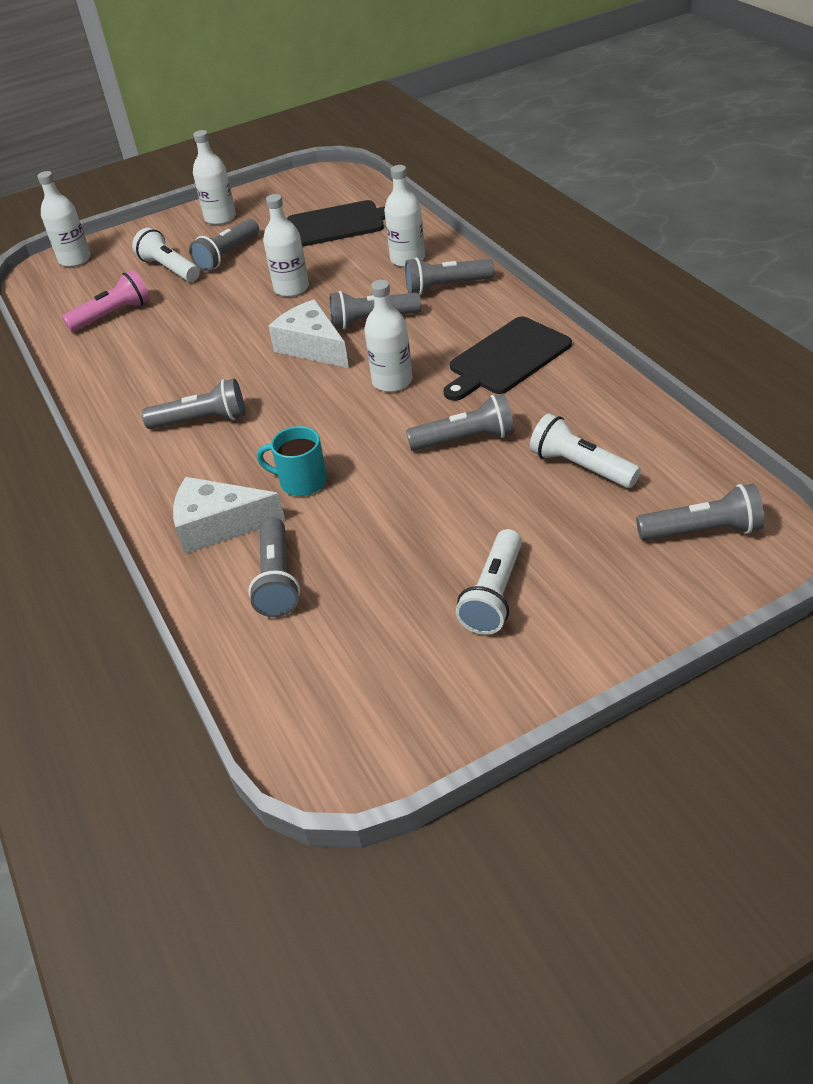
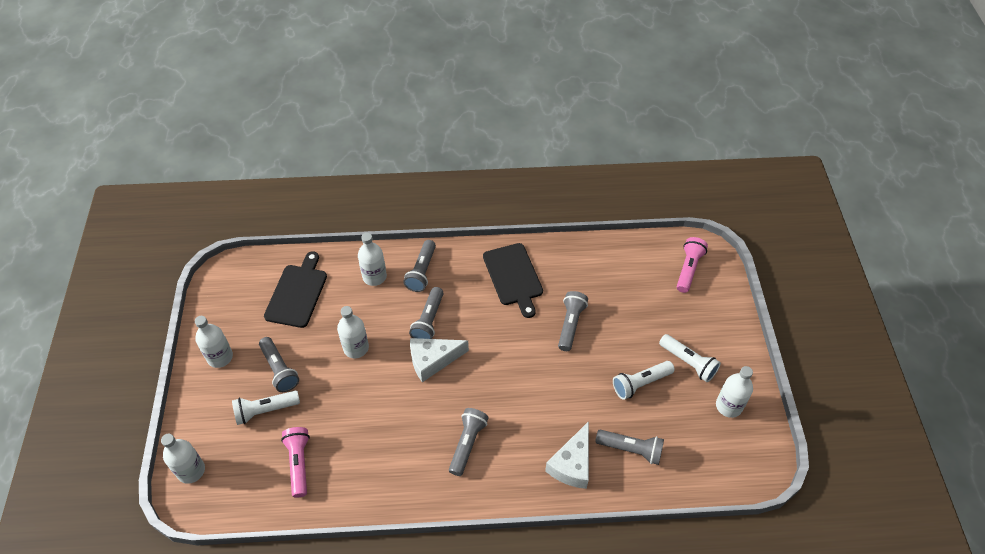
camera: 70 degrees left, 10 degrees up
(301, 481) = (558, 411): turquoise mug -> none
(392, 381) = (497, 335): white bottle -> white bottle (728, 406)
(581, 466) = (620, 289): white flashlight -> white flashlight (640, 383)
(702, 531) = (688, 269): grey flashlight -> pink flashlight

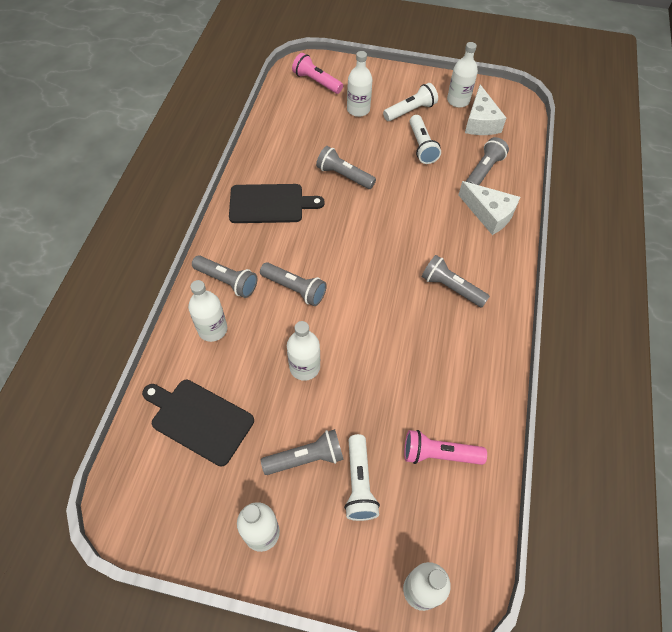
camera: 75 degrees left, 5 degrees up
(432, 360) = (346, 296): white cheese -> white cheese (480, 122)
(666, 315) = (358, 109): none -> white bottle

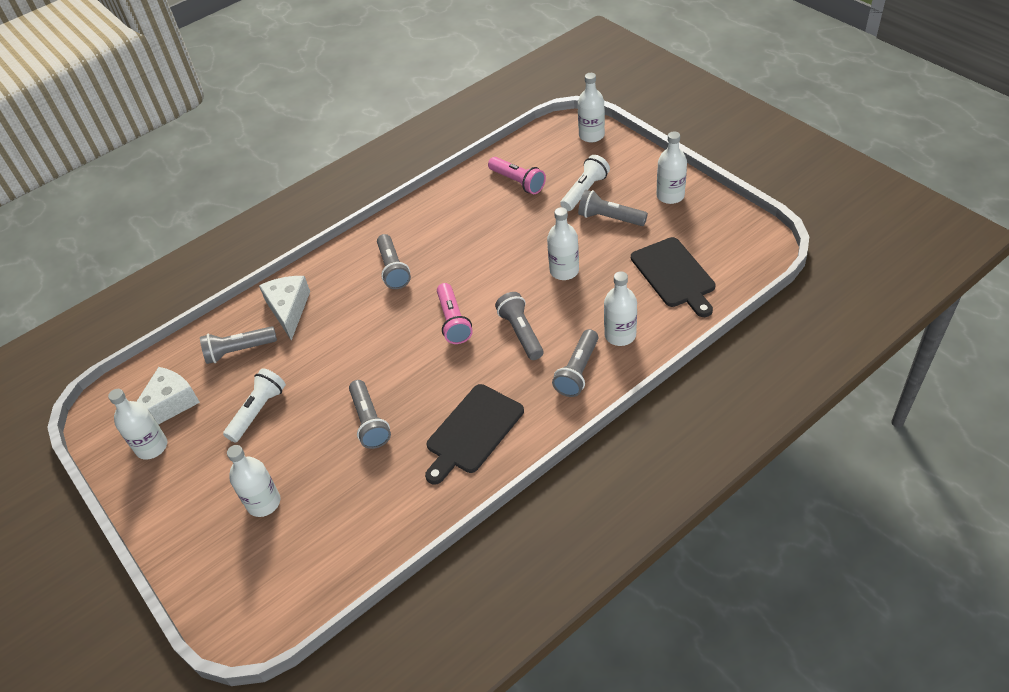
camera: 135 degrees left, 10 degrees down
(227, 281) = (577, 371): grey flashlight -> grey flashlight turned 135 degrees counterclockwise
(270, 204) = (473, 431): black cutting board -> black cutting board turned 90 degrees counterclockwise
(316, 82) = (261, 584): pink flashlight -> pink flashlight (453, 321)
(410, 111) = (214, 464): white flashlight -> none

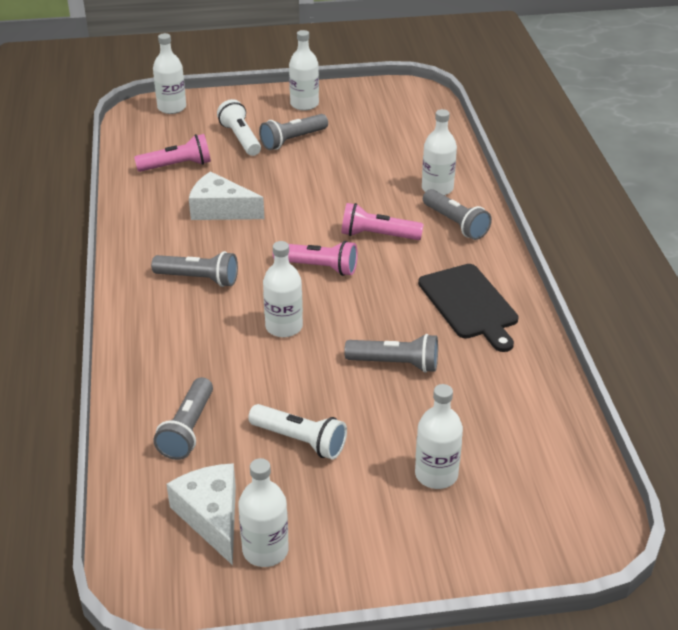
camera: 65 degrees left, 10 degrees down
(258, 411) = (300, 441): white flashlight -> white flashlight turned 150 degrees clockwise
(289, 309) = (167, 370): white cheese -> white cheese (220, 210)
(521, 333) = (378, 235): grey flashlight -> pink flashlight
(564, 271) = (328, 186): white bottle -> white bottle (284, 327)
(674, 275) = (398, 139): black cutting board -> none

